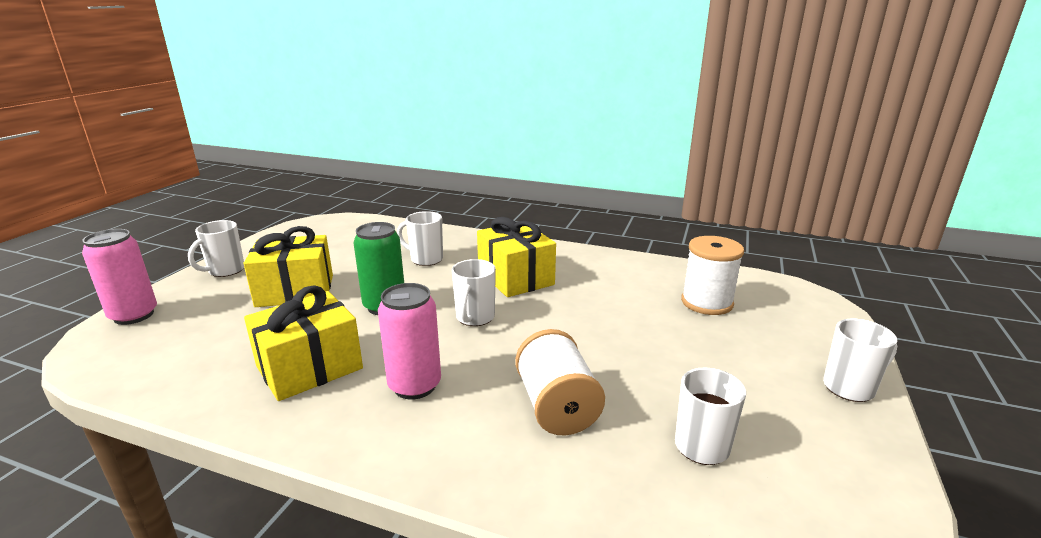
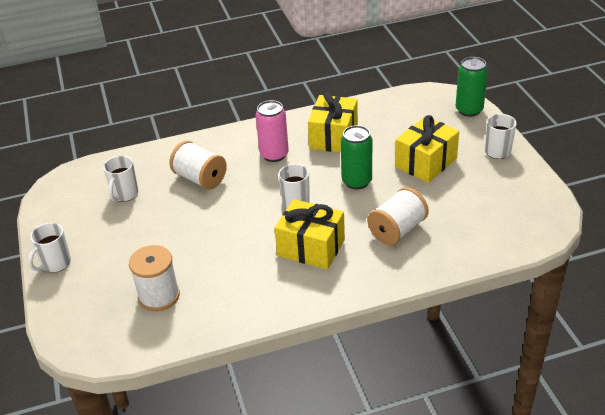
camera: 145 degrees right, 15 degrees up
(134, 315) = (469, 110): pink can -> green can
(425, 259) = (397, 230): white mug -> white spool

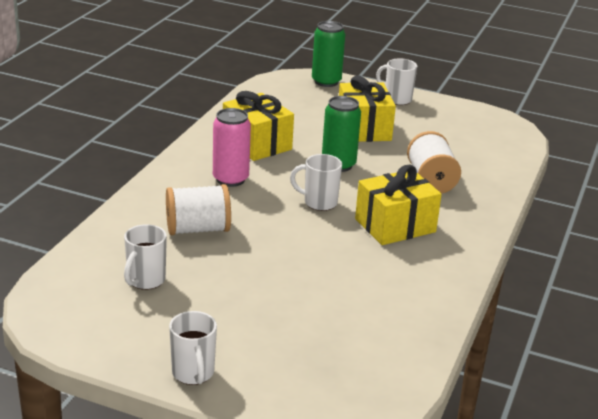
camera: 55 degrees left, 10 degrees down
(124, 194) = (145, 280): white mug -> white mug turned 60 degrees clockwise
(159, 296) = (346, 331): white spool -> none

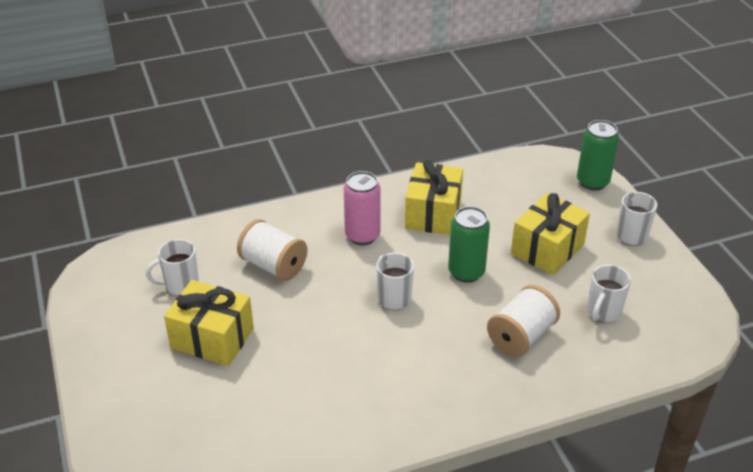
camera: 50 degrees right, 10 degrees up
(193, 373) = (100, 378): white mug -> white mug (603, 313)
(395, 225) = (418, 358): yellow gift -> yellow gift (212, 338)

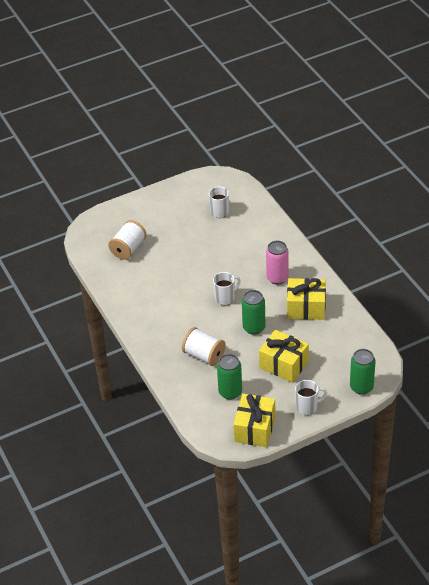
camera: 85 degrees right, 5 degrees up
(212, 338) = (182, 232): yellow gift -> yellow gift (255, 429)
(273, 266) = (242, 244): white spool -> white spool (128, 249)
(603, 313) = (230, 392): white mug -> green can

